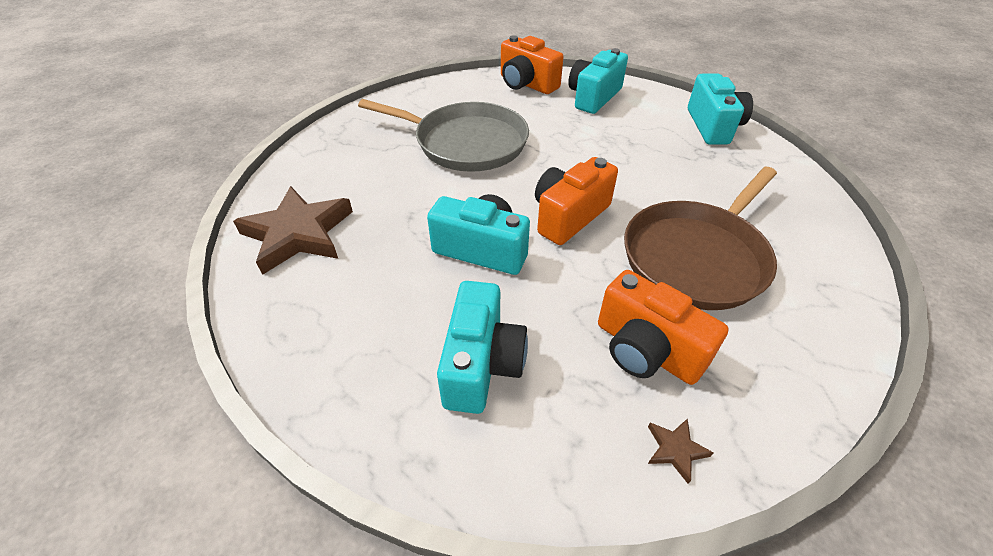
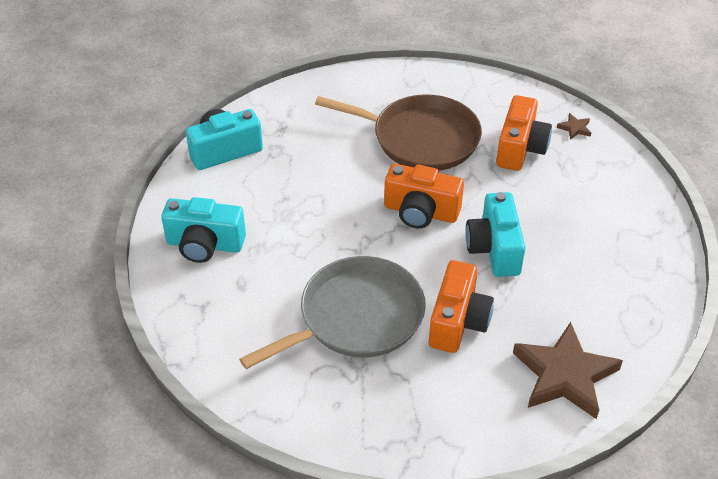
camera: 115 degrees left, 0 degrees up
(466, 143) = (356, 317): grey pan -> grey pan turned 60 degrees clockwise
(482, 364) = (588, 213): turquoise camera -> none
(526, 84) = (199, 311): orange camera -> orange camera (458, 322)

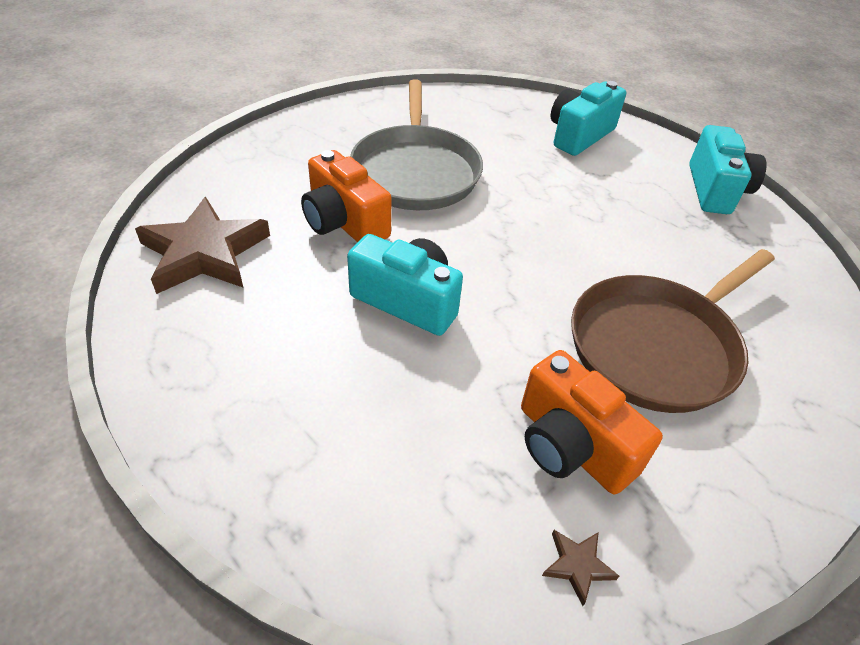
camera: 120 degrees right, 0 degrees up
(421, 212) = (516, 275): orange camera -> none

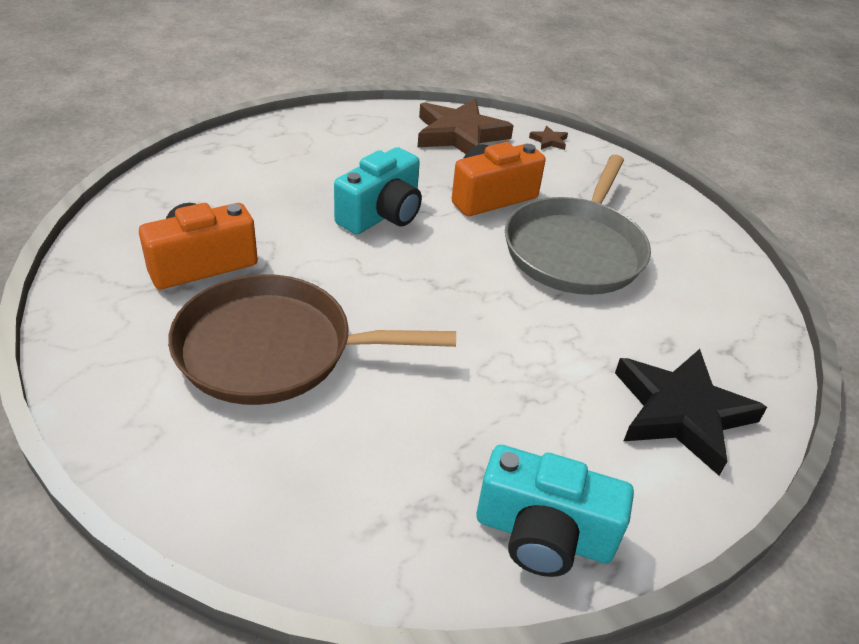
camera: 100 degrees right, 5 degrees down
(416, 171) = (576, 249): grey pan -> grey pan turned 75 degrees counterclockwise
(577, 565) = (116, 242): brown star -> brown star (549, 141)
(579, 135) = (681, 413): turquoise camera -> black star
(657, 346) = (274, 349): brown pan -> brown pan turned 60 degrees counterclockwise

